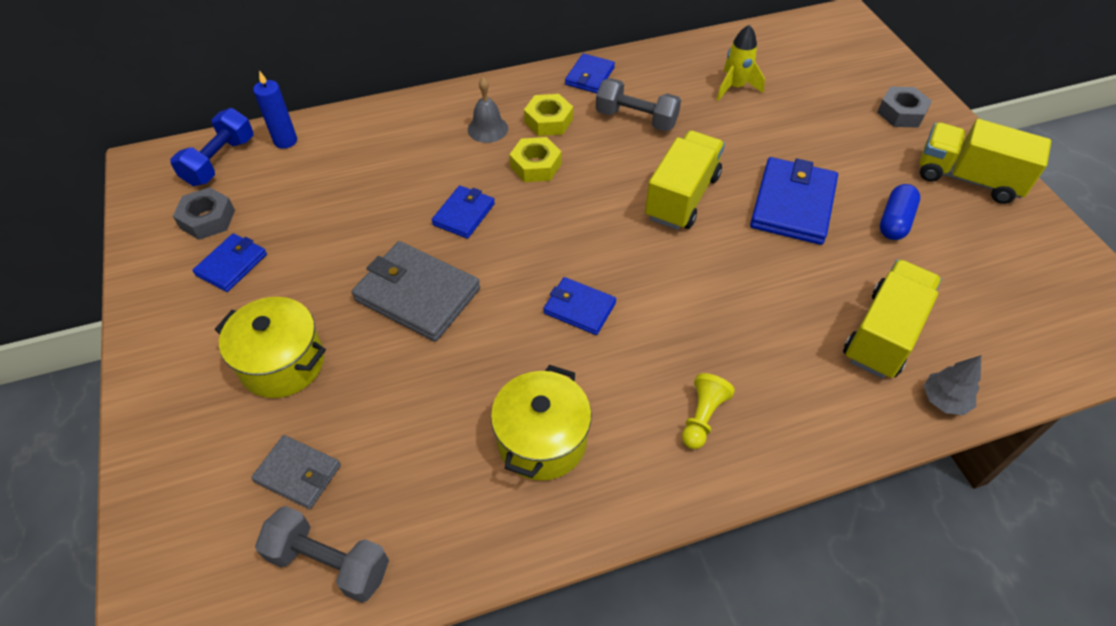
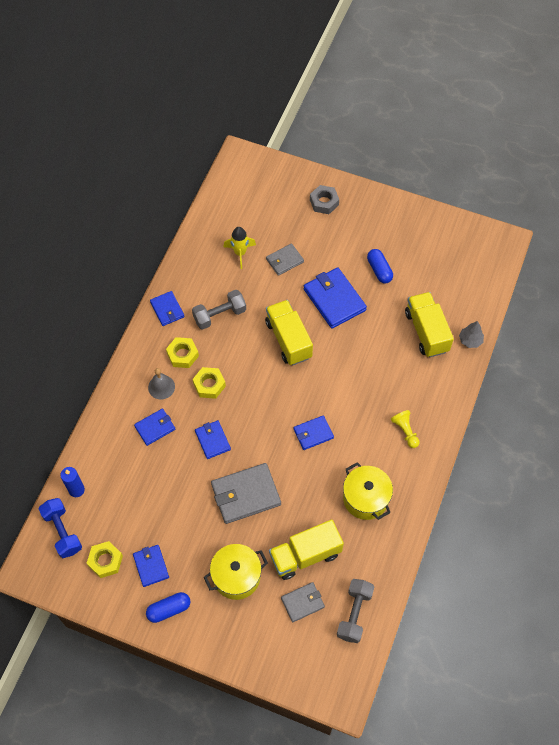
camera: 50 degrees left, 10 degrees up
(178, 321) = (169, 609): none -> blue capsule
(207, 219) = (105, 561): grey nut -> yellow nut
(329, 562) = (354, 613): grey dumbbell -> grey dumbbell turned 45 degrees counterclockwise
(429, 155) = (155, 428): none -> blue wallet
(778, 128) = (284, 260): none -> grey wallet
(967, 178) = (383, 218): yellow truck -> yellow truck (305, 555)

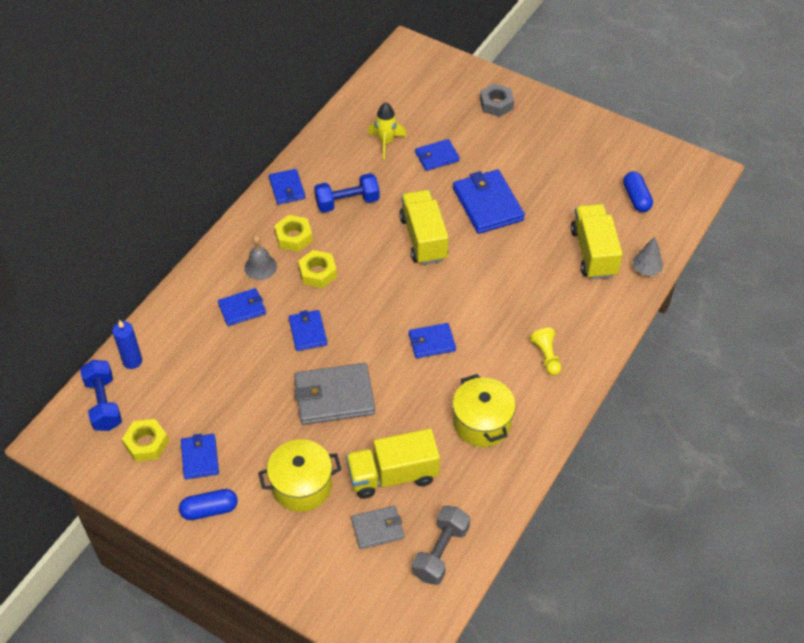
camera: 10 degrees right, 10 degrees down
(219, 315) = (347, 202): grey dumbbell -> blue dumbbell
(284, 260) = (437, 157): grey wallet -> blue wallet
(379, 270) = (548, 181): blue capsule -> blue capsule (636, 198)

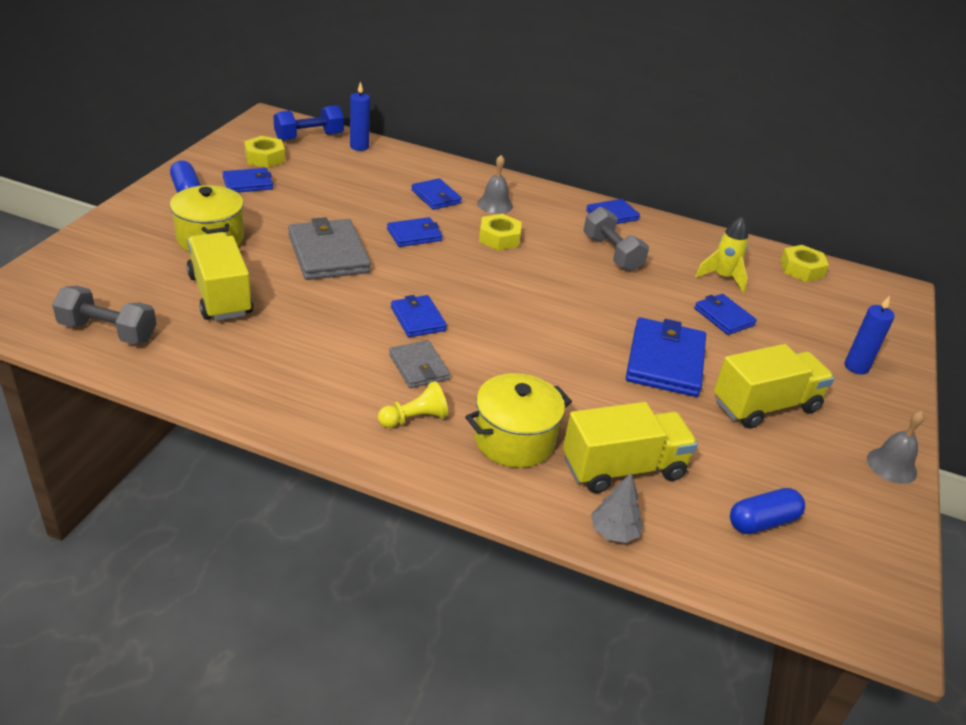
camera: 75 degrees right, 15 degrees down
(294, 237) = (544, 222): yellow nut -> yellow nut (801, 269)
(347, 202) = (612, 253): blue dumbbell -> grey dumbbell
(377, 529) = (148, 287): grey wallet -> grey wallet (419, 367)
(423, 238) = (581, 309): yellow truck -> yellow truck (765, 406)
(482, 423) = (297, 361): yellow pot -> yellow pot (514, 440)
(487, 204) = (665, 361): blue wallet -> blue wallet turned 45 degrees counterclockwise
(496, 104) = (856, 367): grey nut -> blue candle
(589, 122) = (891, 465): none -> grey bell

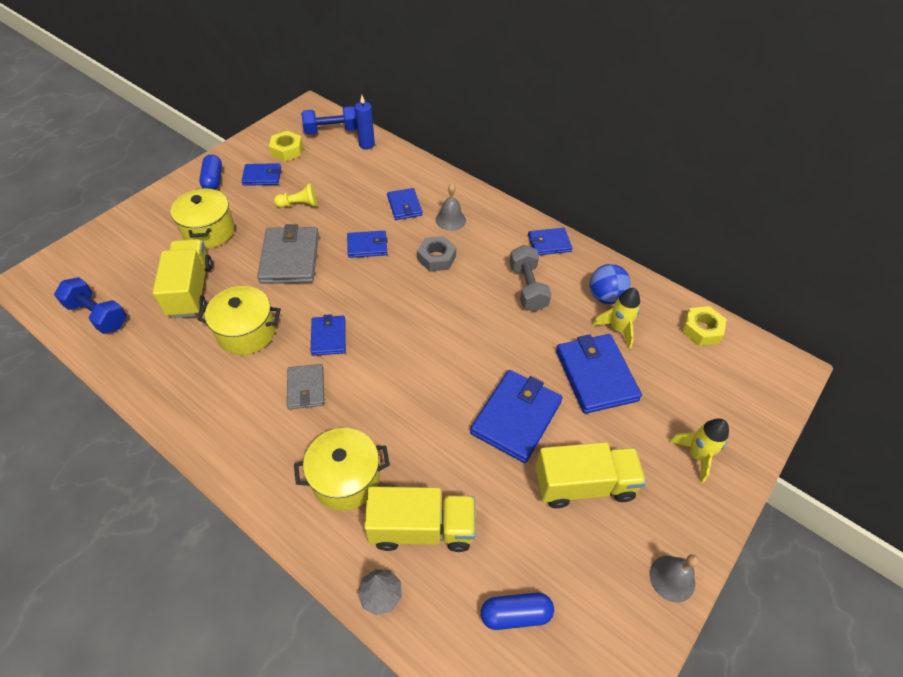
camera: 20 degrees right, 15 degrees up
(108, 332) = (97, 315): grey dumbbell -> blue dumbbell
(316, 326) = (246, 332): none -> yellow pot
(414, 418) = (278, 441): yellow pawn -> yellow pawn (299, 204)
(499, 238) = (436, 258): yellow nut -> grey nut
(695, 253) = (605, 297): none -> blue ball
(724, 317) = (596, 375): blue wallet -> blue wallet, size x1.73
(856, 367) = (696, 455): blue candle -> yellow rocket

